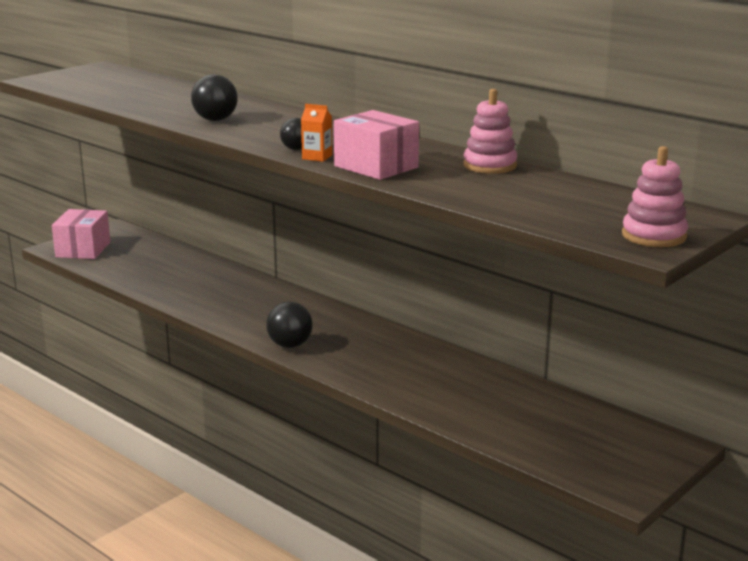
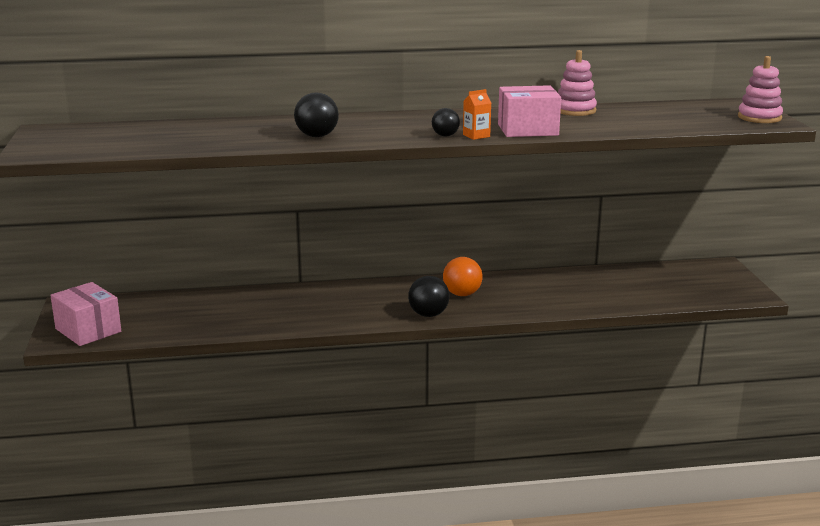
camera: 50 degrees left, 0 degrees up
(357, 343) = (462, 294): none -> orange ball

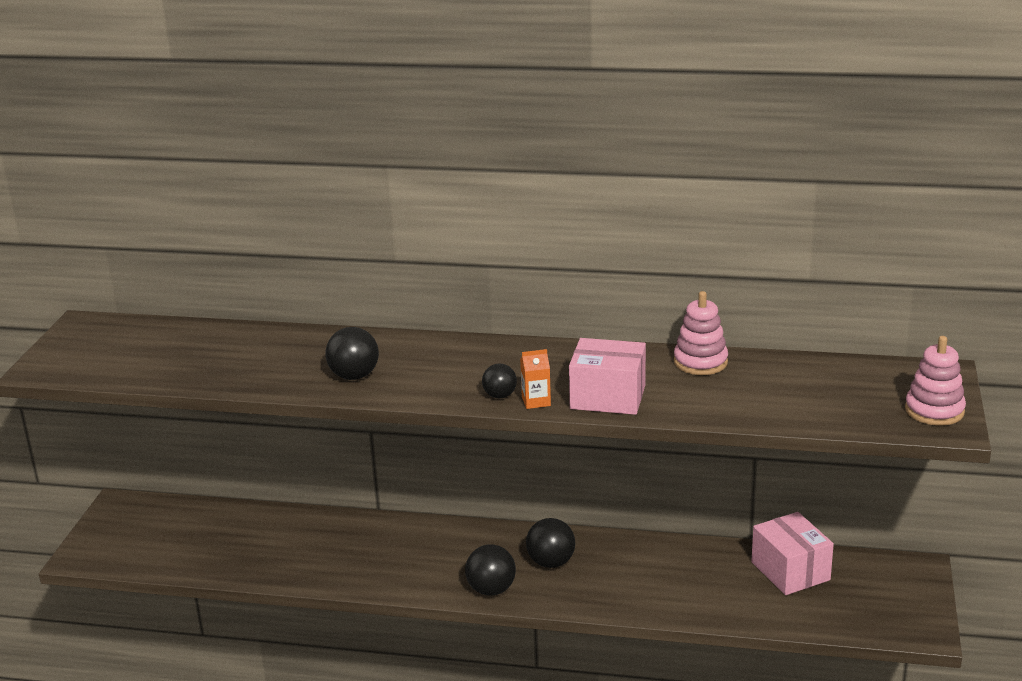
camera: 20 degrees right, 5 degrees up
(88, 330) = (118, 547): pink box -> pink box (790, 571)
(462, 294) = (551, 562): orange ball -> black ball

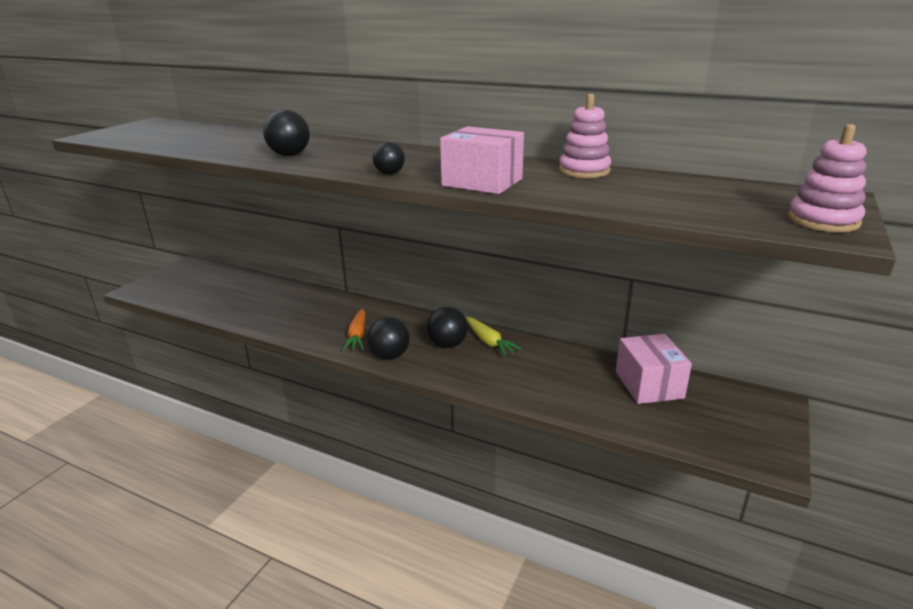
camera: 15 degrees right, 0 degrees up
(436, 571) = (357, 336): none -> orange carrot
(536, 401) = (416, 179): orange carton -> none
(598, 550) = (489, 342): none -> yellow carrot

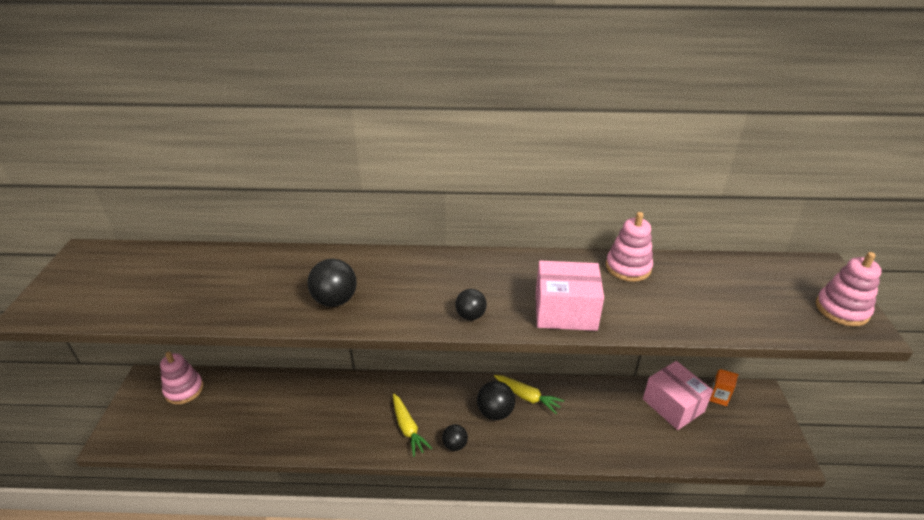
camera: 25 degrees left, 10 degrees up
(207, 275) = (184, 390): none -> pink stacking toy
(357, 336) = (408, 428): orange carrot -> yellow carrot
(389, 356) = (455, 445): black ball -> black ball, size x0.64
(713, 392) = (718, 397): none -> orange carton

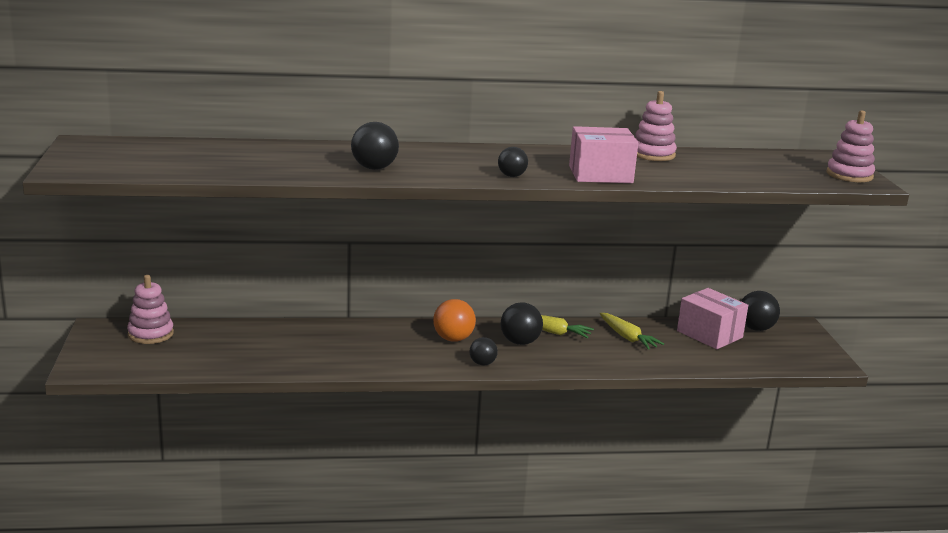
camera: 10 degrees left, 15 degrees down
(408, 428) = (426, 354): yellow carrot -> yellow carrot (627, 338)
(436, 405) = (453, 339): none -> orange ball
(718, 397) = (756, 328): orange carton -> black ball

